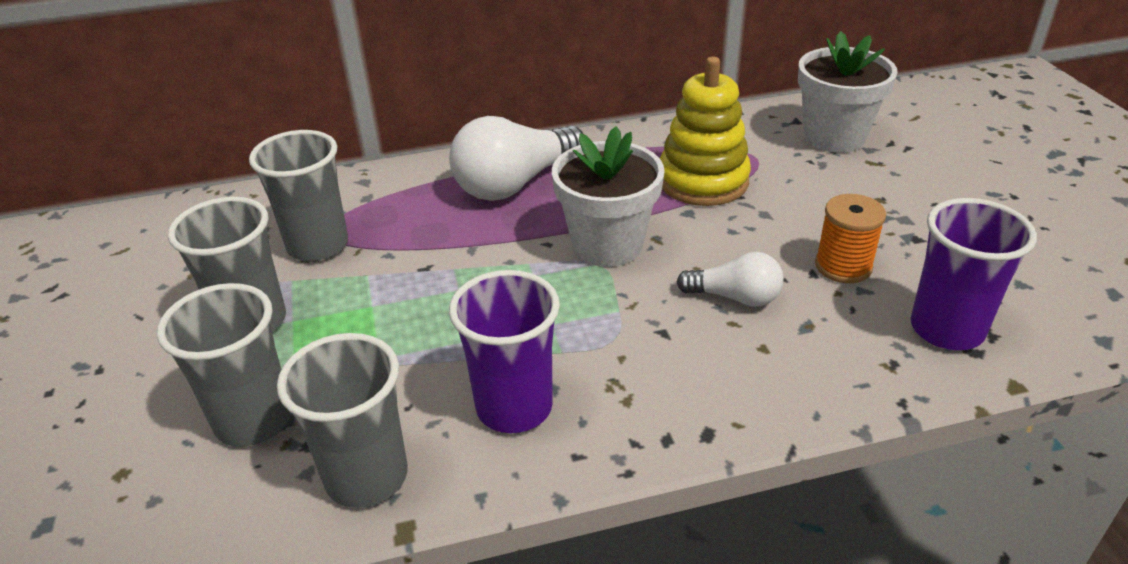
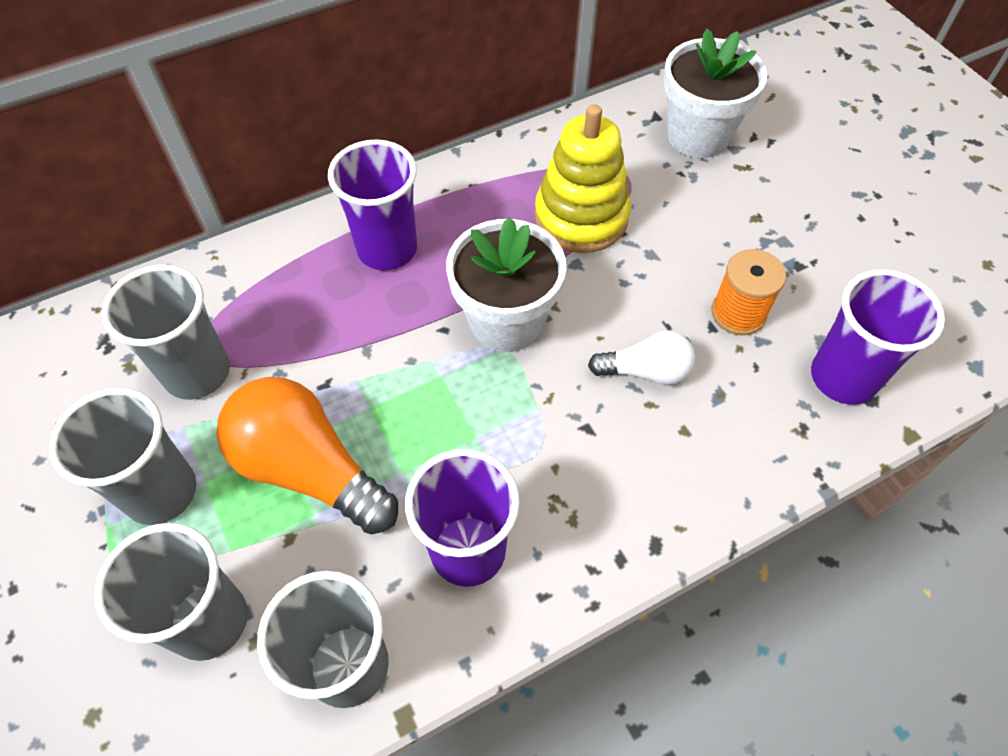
camera: 15 degrees left, 20 degrees up
(387, 325) = (309, 469): none -> orange light bulb
(515, 184) = (387, 249): white light bulb -> purple cup

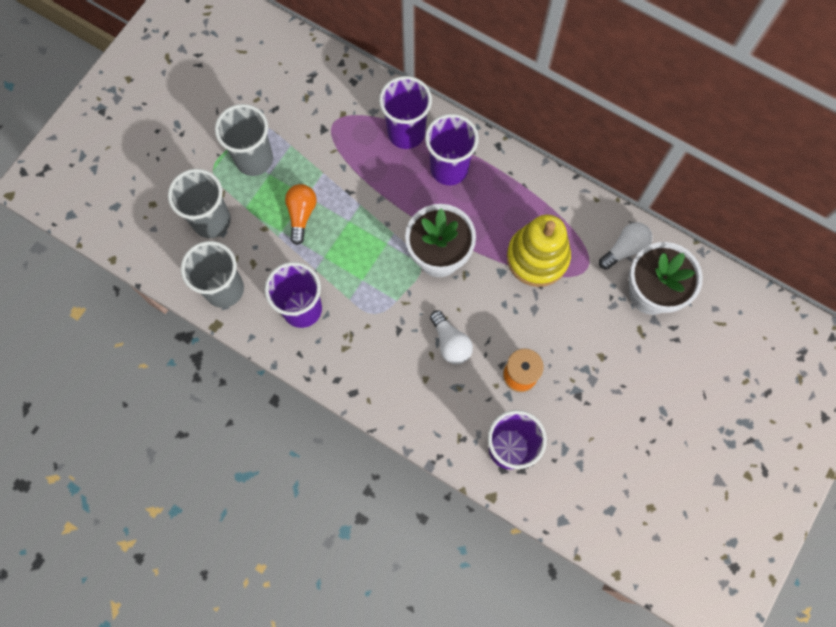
camera: 60 degrees right, 15 degrees up
(197, 373) = (320, 130): grey cup -> none
(295, 271) = (406, 133): none -> purple cup
(309, 469) = (301, 214): orange light bulb -> orange light bulb, size x0.56
(625, 132) = (625, 249): none -> white light bulb

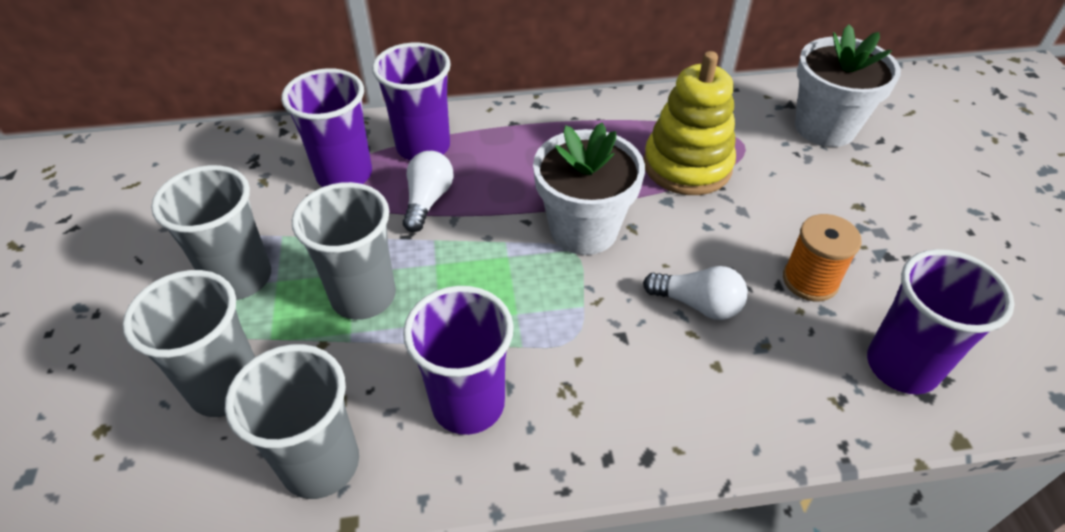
camera: 40 degrees left, 25 degrees down
(301, 214) = (363, 296): orange light bulb -> grey cup
(449, 169) = (506, 149): purple cup -> purple cup (344, 175)
(625, 249) = (756, 110): white light bulb -> white light bulb (428, 200)

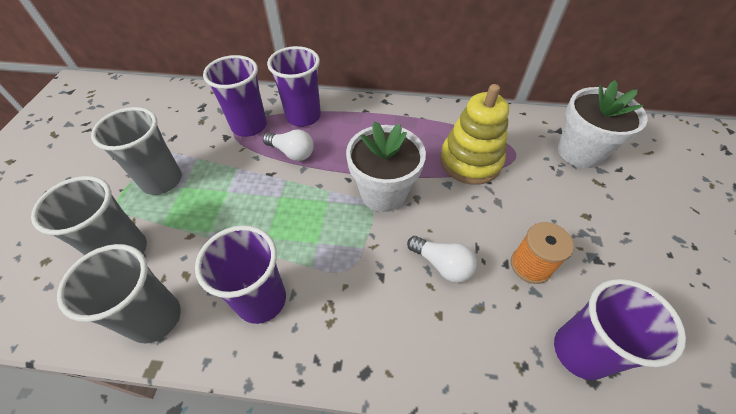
camera: 15 degrees right, 5 degrees up
(363, 296) = (228, 209): grey cup -> none
(428, 200) = (292, 152): white light bulb -> white light bulb turned 90 degrees clockwise

